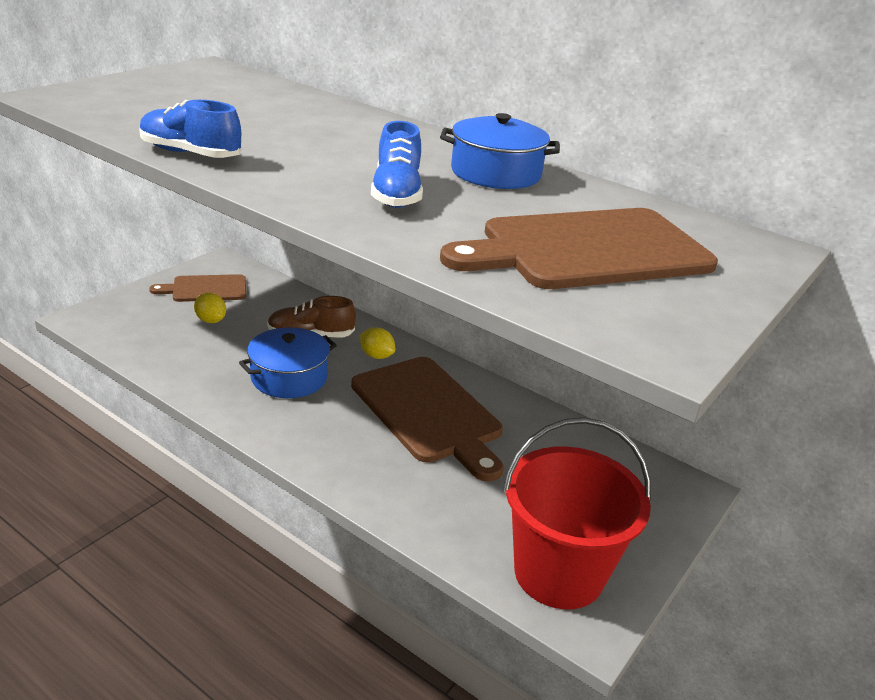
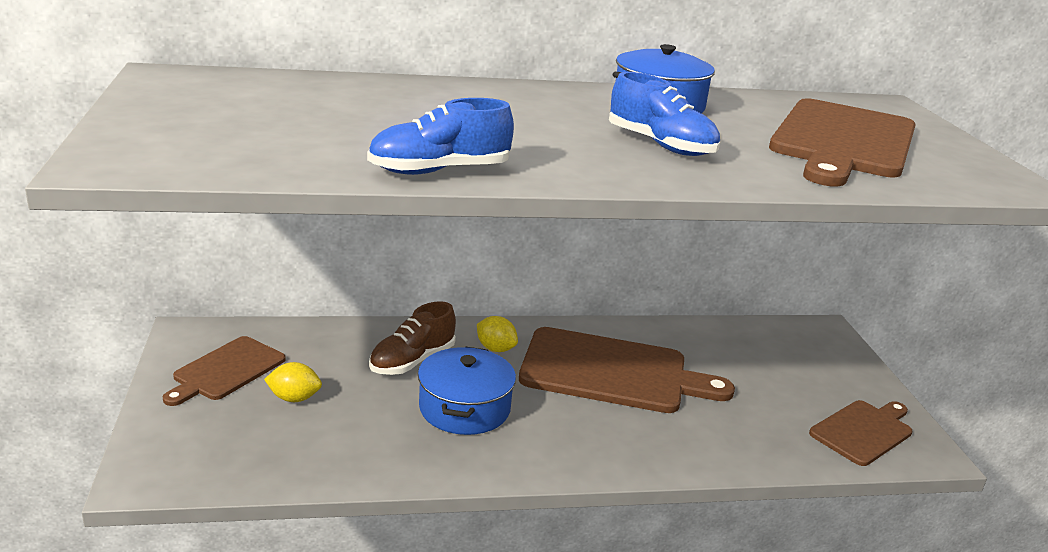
camera: 45 degrees left, 5 degrees down
(376, 356) = (495, 349): yellow lemon -> yellow lemon turned 45 degrees clockwise
(558, 573) = (863, 431): red bucket -> brown cutting board

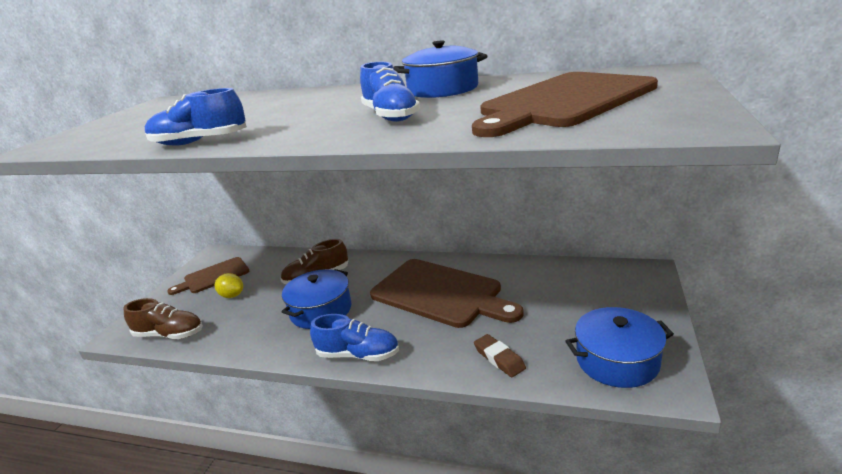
camera: 30 degrees right, 0 degrees up
(243, 467) = (170, 334): none -> brown shoe
(495, 349) = (374, 272): yellow lemon -> none
(572, 460) = (358, 355): none -> blue shoe
(744, 443) = (499, 358): none -> brown eraser
(863, 431) = (617, 361): brown cutting board -> blue pot

